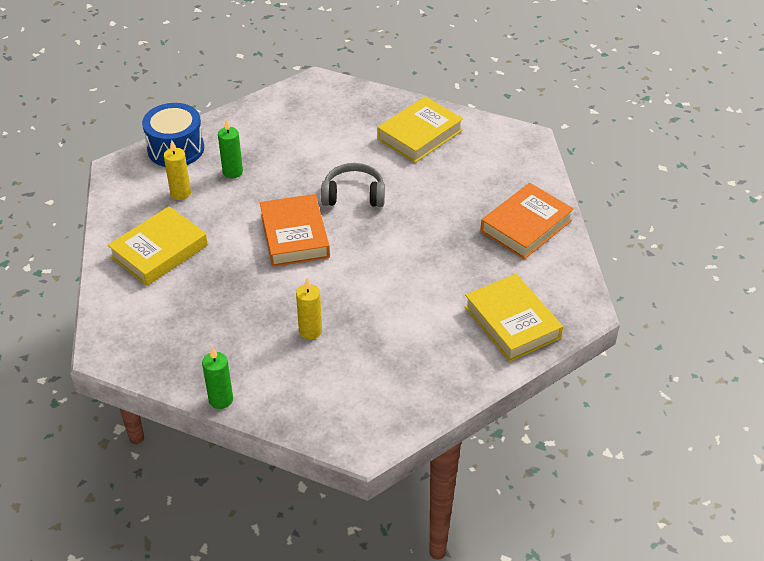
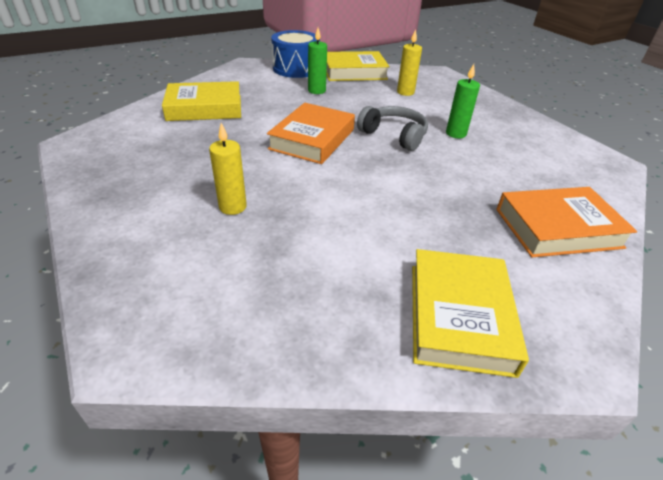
camera: 35 degrees right, 5 degrees down
(180, 193) = (266, 87): yellow candle -> yellow candle (405, 92)
(221, 399) = (84, 217): green candle -> green candle (456, 134)
(419, 135) = (496, 123): yellow book -> yellow book (354, 72)

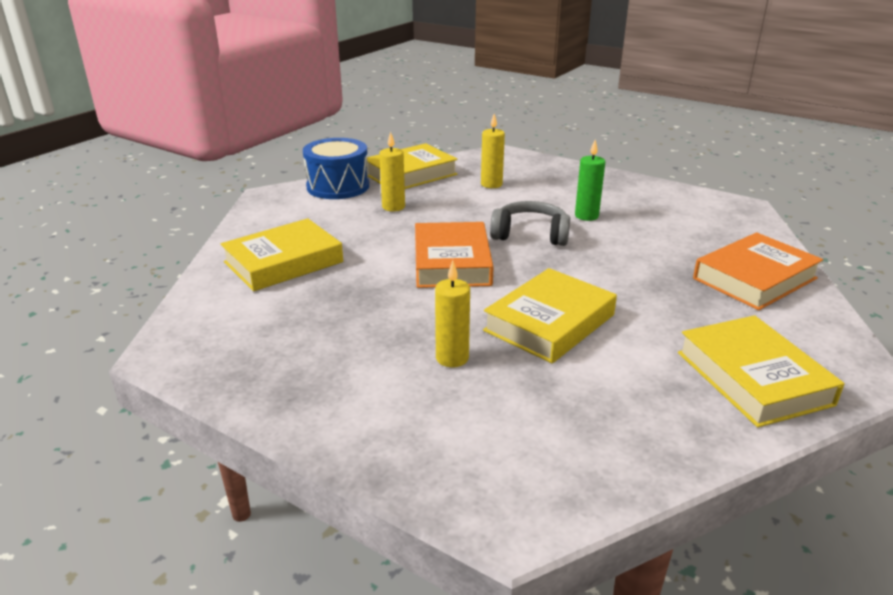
camera: 25 degrees left, 10 degrees down
(316, 91) = (393, 207): green candle -> yellow candle
(333, 205) = (549, 323): none -> yellow book

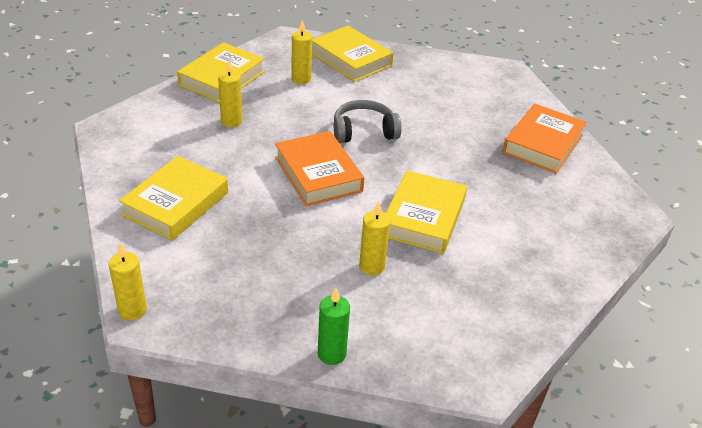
camera: 25 degrees left, 10 degrees up
(161, 343) = (132, 310): none -> yellow candle
(338, 186) = (164, 105): blue drum -> none
(586, 216) = (397, 102): green candle -> green candle (331, 354)
(753, 378) = (574, 233): yellow book -> yellow book (351, 59)

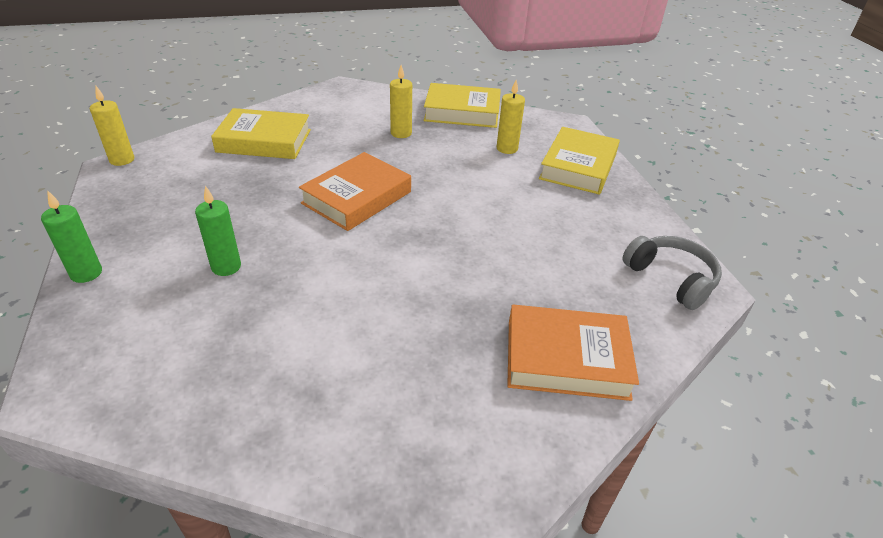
camera: 65 degrees right, 0 degrees up
(364, 131) = (453, 206): grey headphones -> grey headphones (671, 279)
(372, 266) = (226, 267): yellow candle -> green candle
(423, 217) = (329, 284): yellow book -> none

